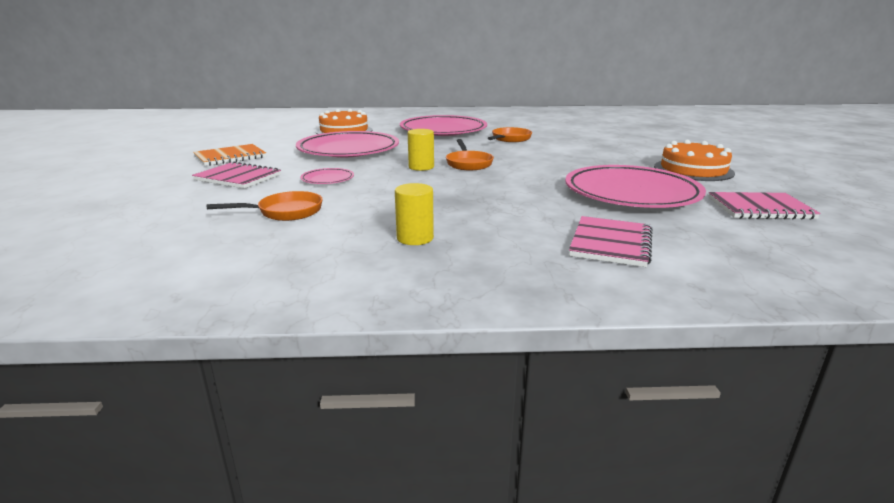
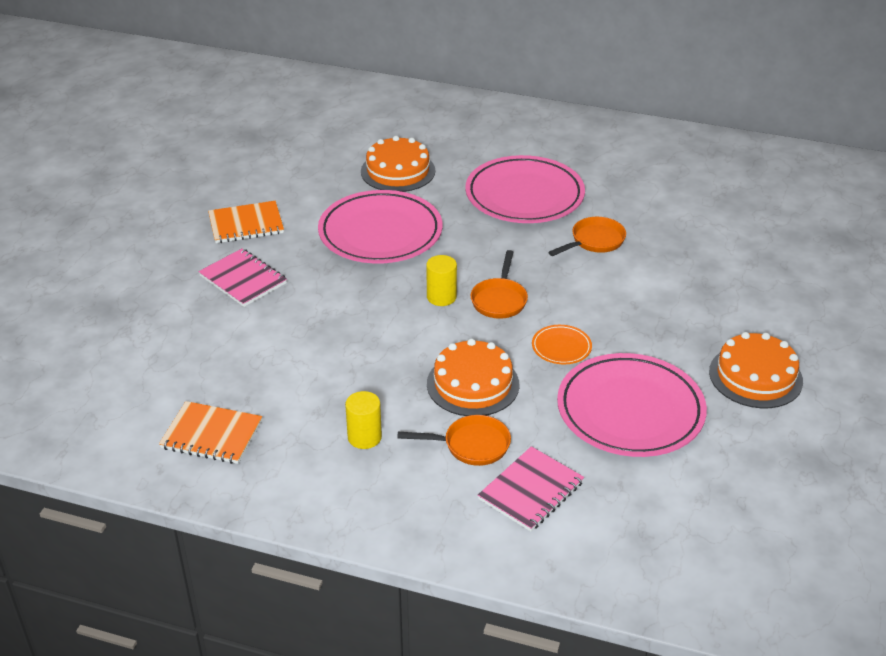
camera: 20 degrees right, 15 degrees up
(238, 261) = (211, 435): none -> orange notebook
(285, 212) = (269, 363): orange pan -> orange pan (471, 445)
(327, 179) = (330, 304): pink plate -> none
(489, 198) = (473, 384): none -> orange cake
(540, 175) = (561, 347): none -> orange plate
(759, 208) = (740, 473): pink notebook -> none

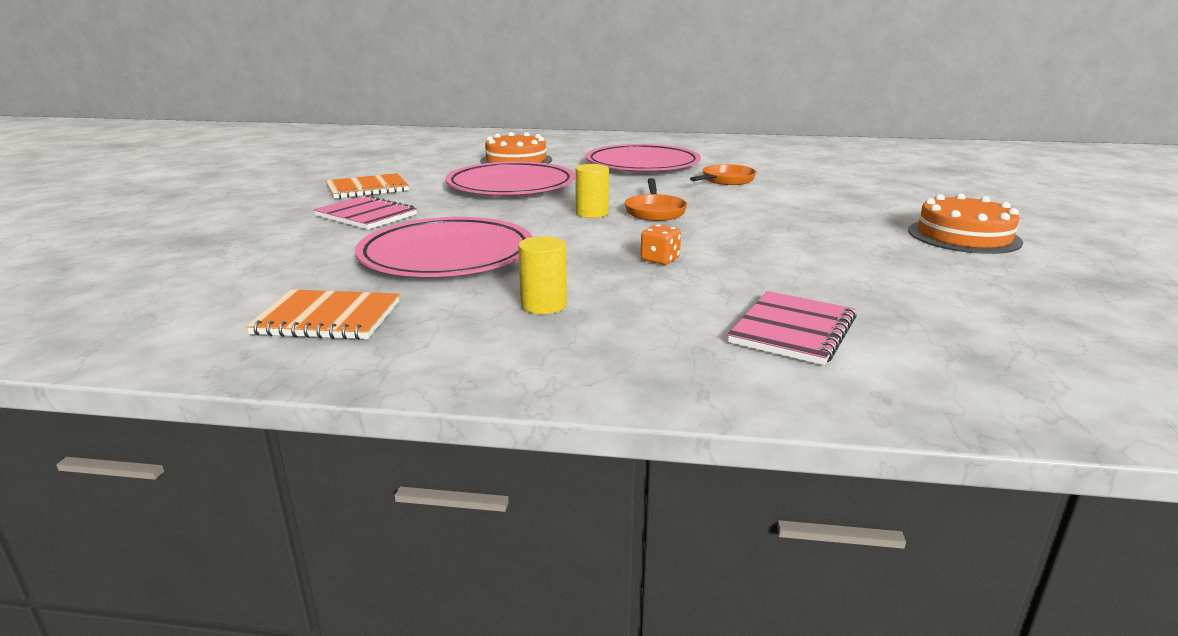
camera: 10 degrees left, 15 degrees down
(471, 445) = (687, 301): orange pan -> none
(473, 384) = (660, 259): orange cake -> orange dice
(561, 347) = (742, 232): orange plate -> none
(630, 411) = (856, 264): pink plate -> pink plate (447, 256)

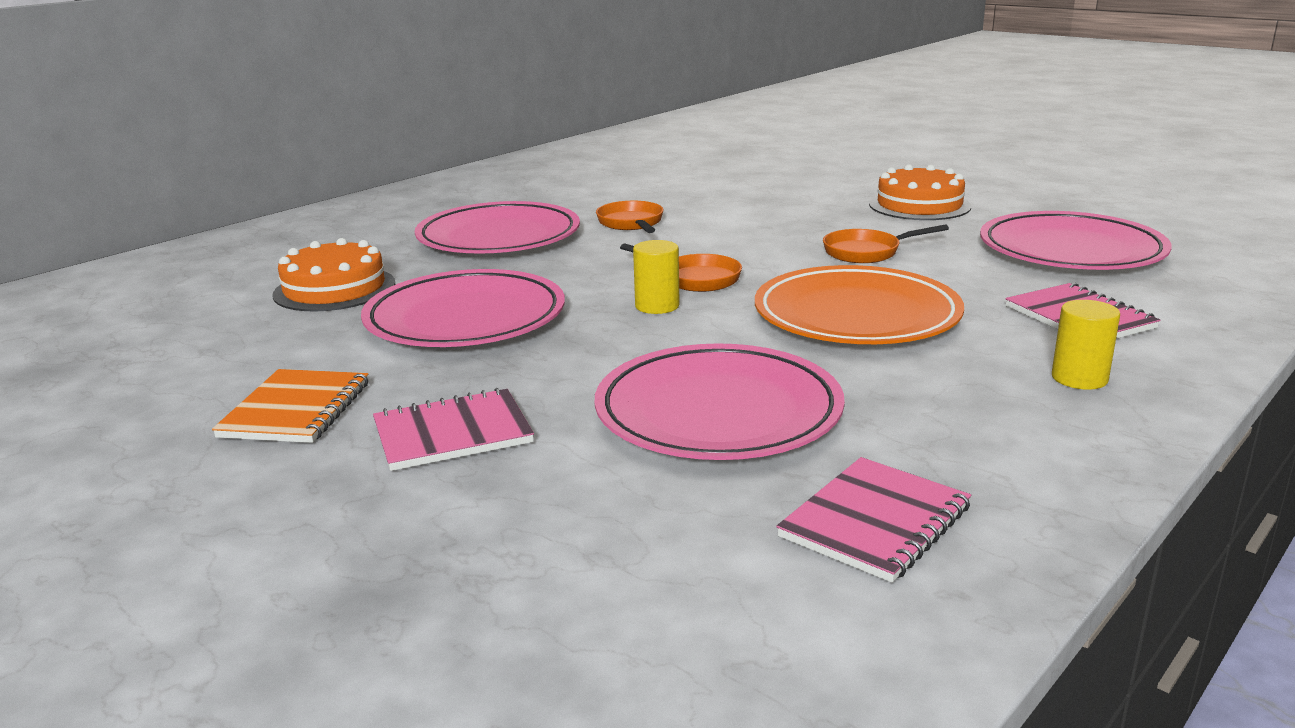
camera: 55 degrees left, 0 degrees up
(327, 318) = (875, 522): orange notebook -> pink notebook
(543, 305) = (937, 395): yellow cylinder -> yellow cylinder (1079, 378)
(660, 259) = (856, 316): orange dice -> orange plate
(802, 240) = (867, 252): none -> orange pan
(976, 305) = (1071, 251): none -> pink plate

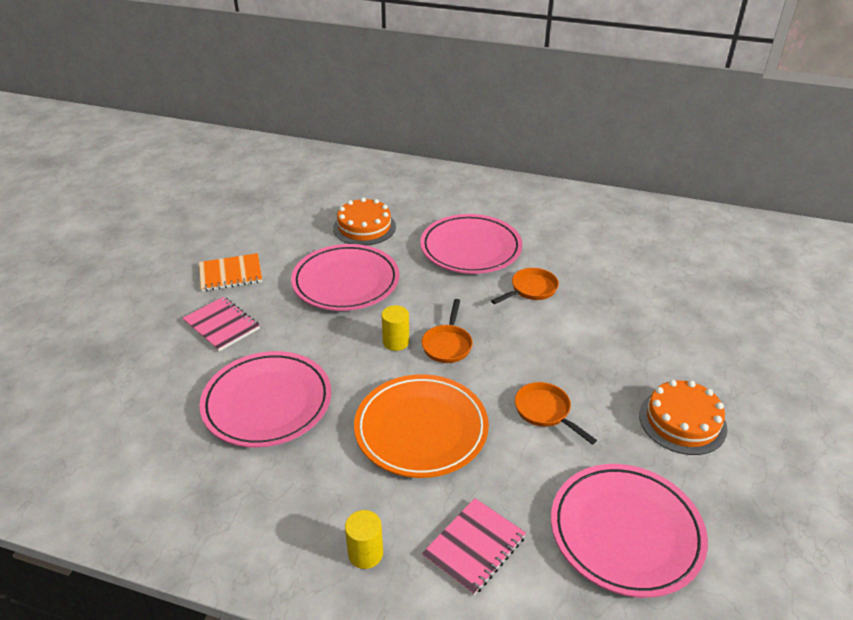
camera: 65 degrees right, 15 degrees up
(875, 522) = (171, 484): pink notebook -> none

